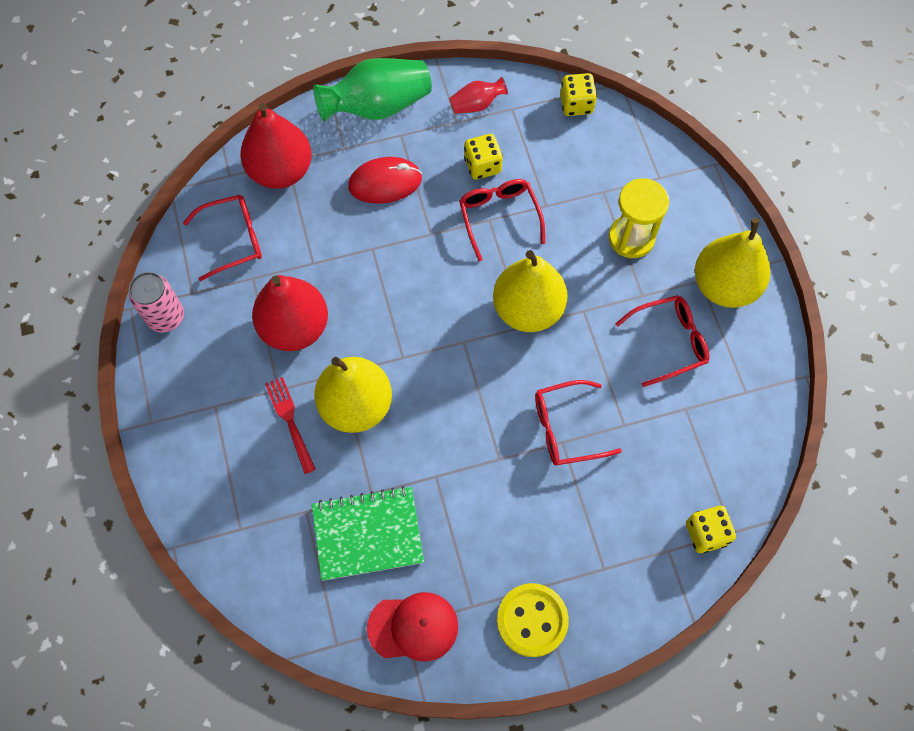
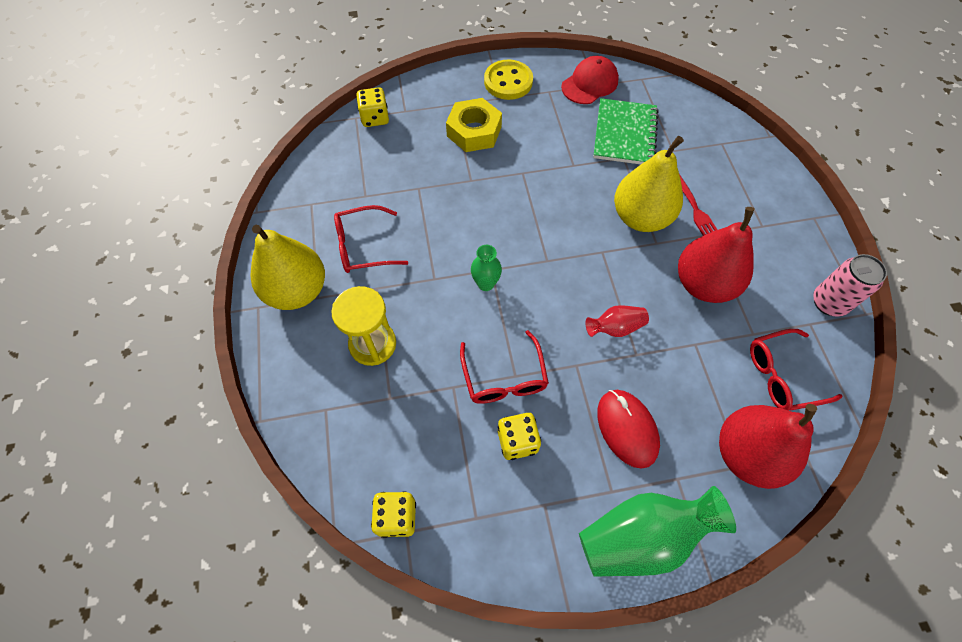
camera: 175 degrees left, 5 degrees down
(367, 534) = (624, 134): green notebook -> green notebook turned 75 degrees counterclockwise
(385, 183) = (627, 428): red mouse -> red mouse turned 75 degrees clockwise
(413, 627) = (590, 83): red cap -> red cap turned 135 degrees clockwise
(476, 105) = (518, 528): red vase -> red vase (615, 327)
(528, 309) = (486, 284): yellow pear -> green vase
(566, 428) = (466, 189): red glasses -> none
(568, 521) = (474, 131): none -> yellow nut

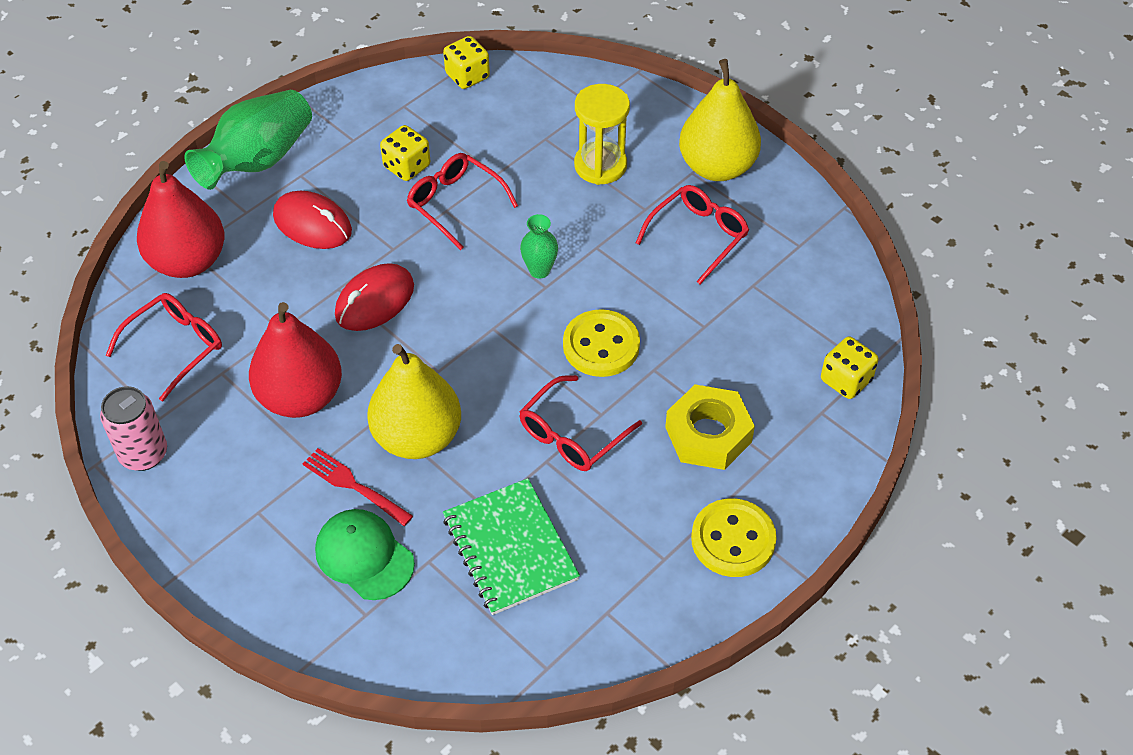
camera: 145 degrees right, 10 degrees down
(489, 210) = (601, 345): none -> yellow button
(548, 170) = (572, 435): none -> red glasses
(590, 83) = (617, 609): red cap -> none
(615, 327) = (374, 301): red vase -> red mouse
(708, 170) = (364, 556): none -> green cap

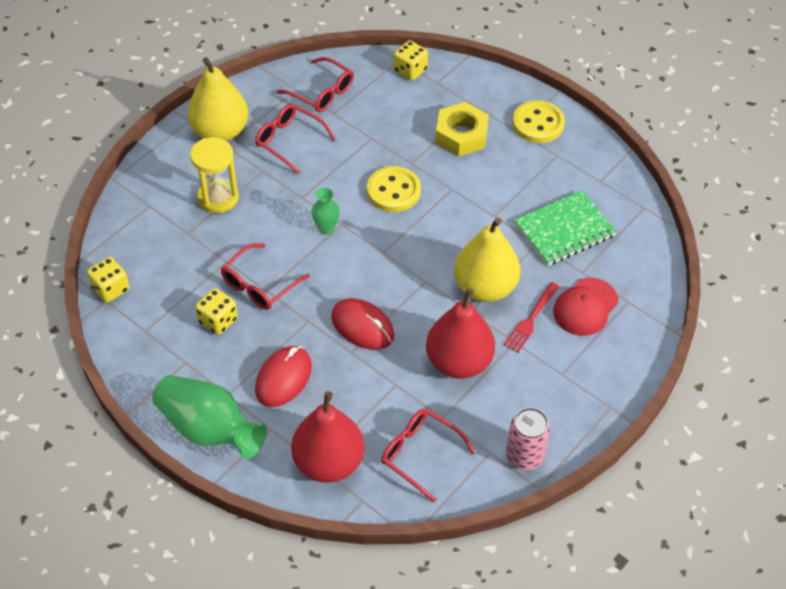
camera: 95 degrees left, 0 degrees up
(364, 556) = (585, 307): green cap -> red cap
(572, 435) = (471, 203): red glasses -> red glasses (322, 92)

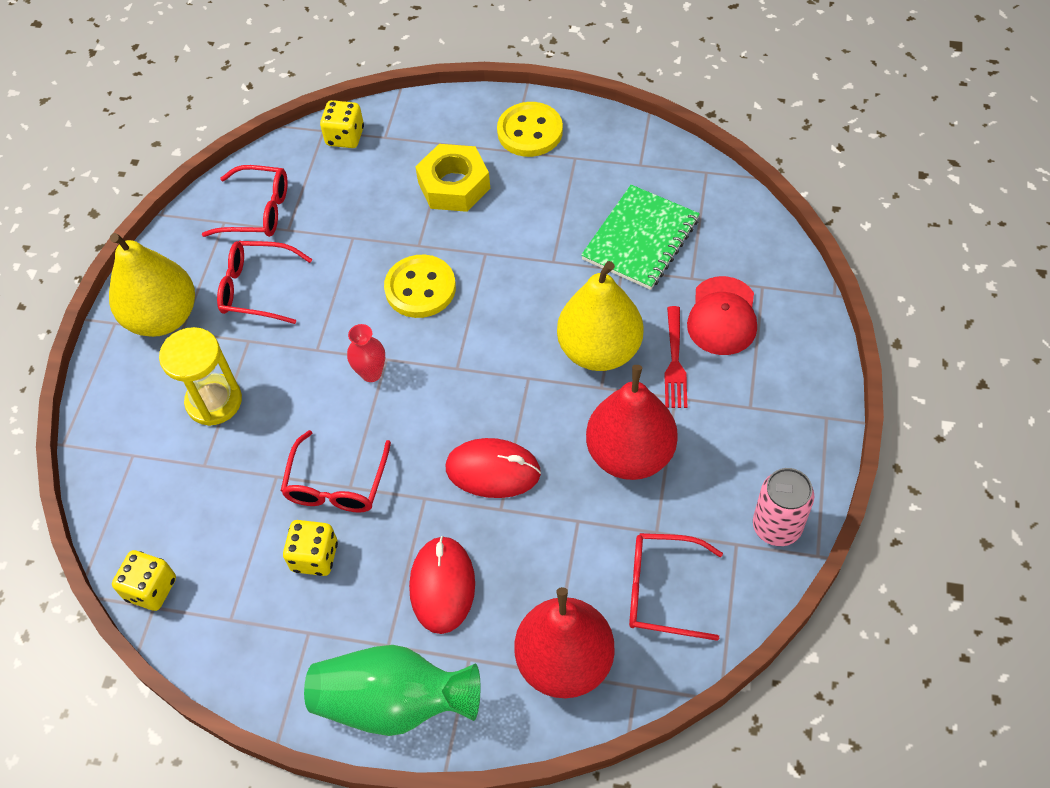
camera: 25 degrees left, 5 degrees up
(326, 228) = (371, 373): green vase -> red vase

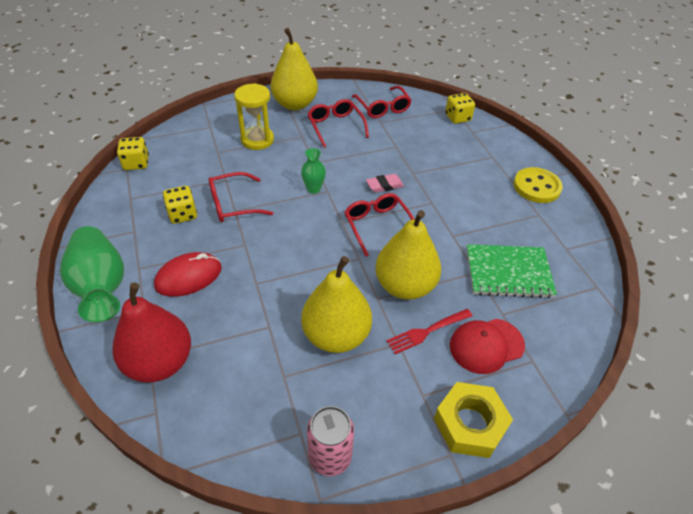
camera: 55 degrees right, 10 degrees down
(371, 373) = (313, 189): red vase -> green vase
(420, 288) = (384, 185): yellow button -> pink eraser
(454, 185) = (466, 170): yellow nut -> yellow nut (470, 424)
(493, 471) = (281, 268): red mouse -> none
(630, 454) = (336, 335): red pear -> yellow pear
(662, 591) = (238, 399): red glasses -> red glasses (377, 225)

